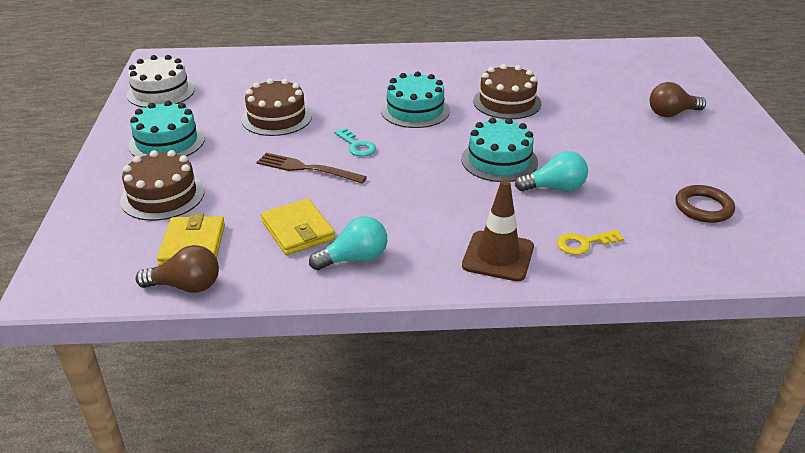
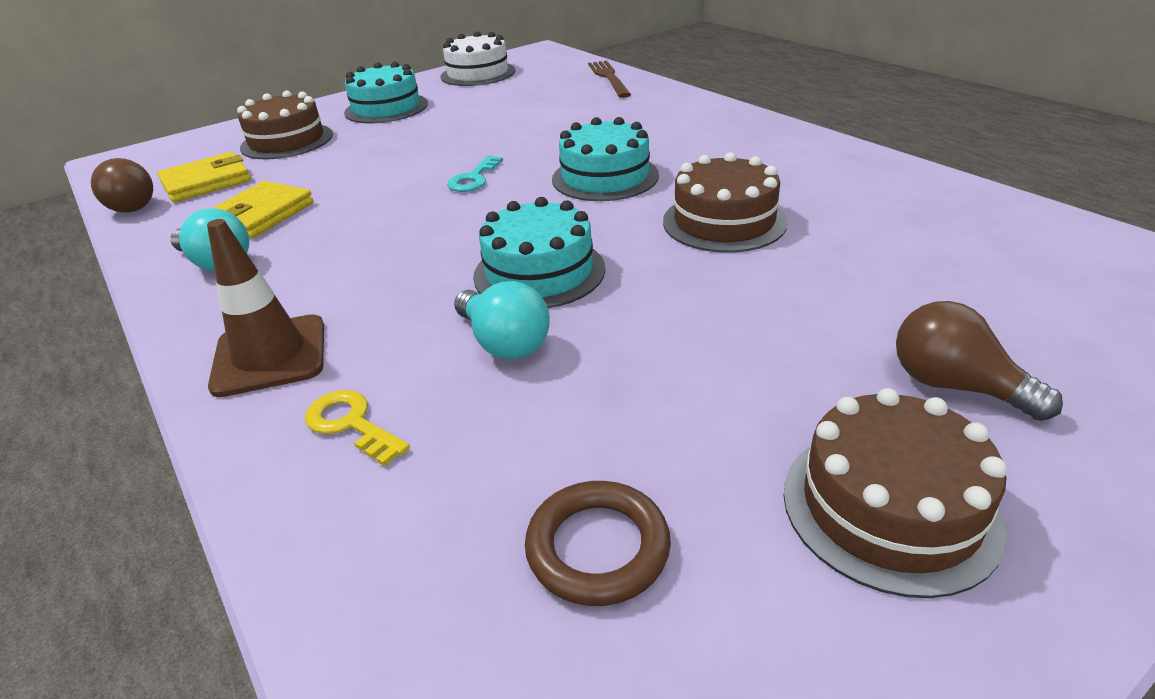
camera: 60 degrees right, 0 degrees up
(276, 118) = (488, 126): brown cake -> brown cake (889, 507)
(307, 168) = (394, 174): brown fork -> brown fork (608, 77)

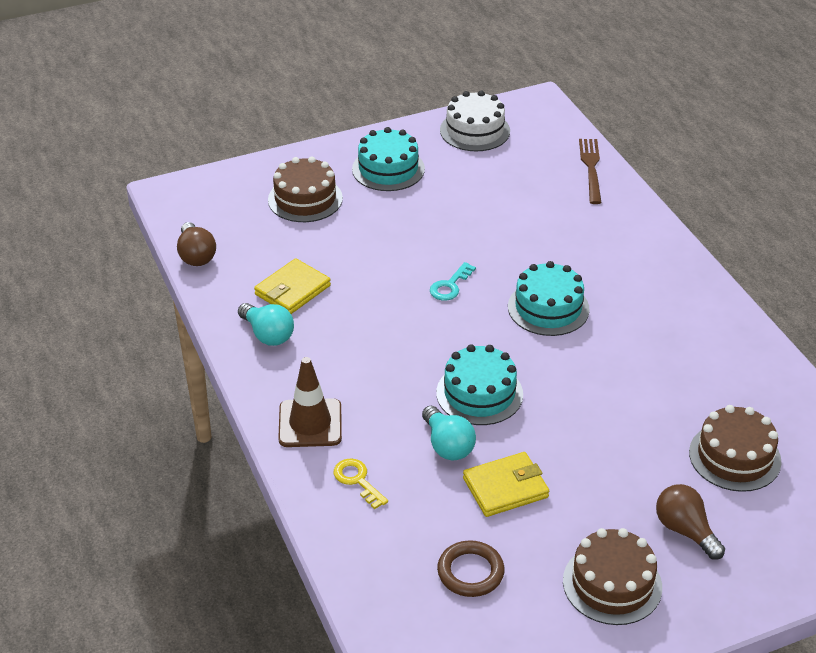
camera: 10 degrees right, 5 degrees up
(206, 182) = (247, 240): yellow wallet -> yellow wallet (505, 487)
(724, 221) = (615, 376): brown cake -> brown cake (734, 457)

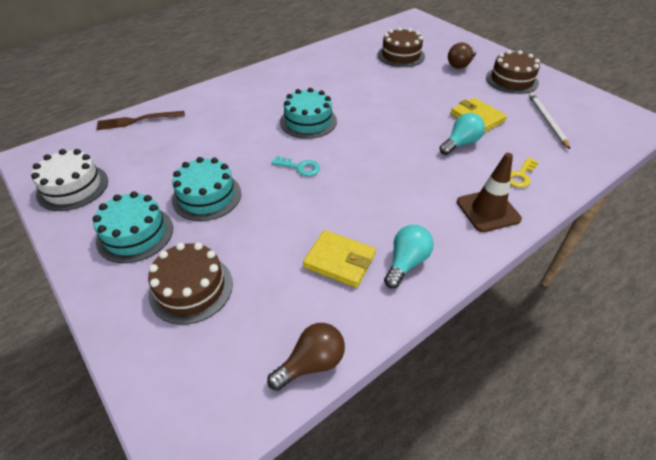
camera: 105 degrees left, 5 degrees up
(470, 572) = (547, 121): brown ring -> white pencil
(479, 393) = (406, 138): turquoise cake -> turquoise cake (207, 196)

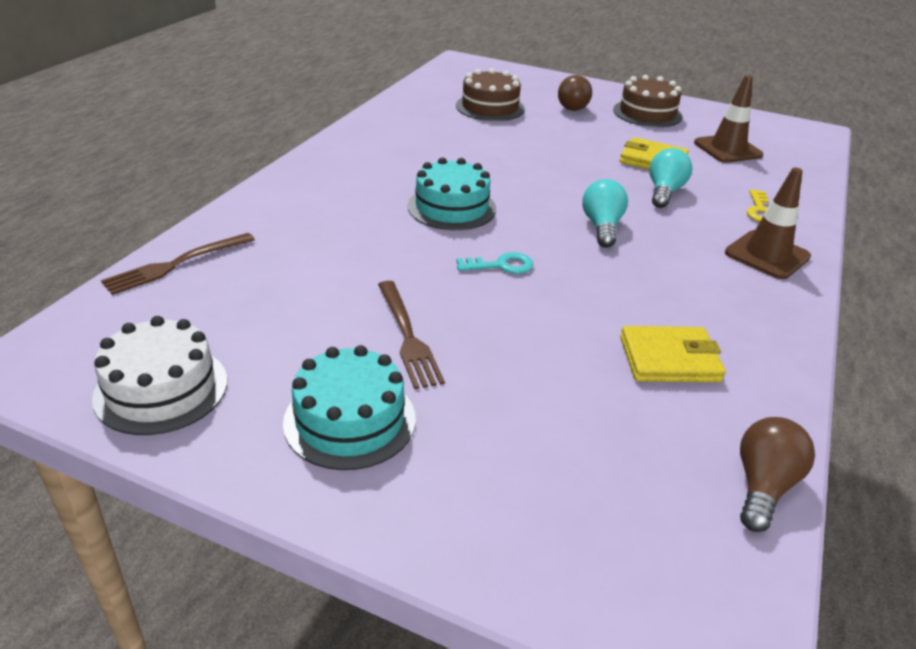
camera: 30 degrees left, 10 degrees down
(191, 288) = (516, 460): brown cake -> none
(207, 196) = (408, 336): turquoise cake -> brown fork
(406, 263) = (744, 336): turquoise light bulb -> turquoise light bulb (602, 227)
(547, 121) = (727, 149): white pencil -> brown traffic cone

